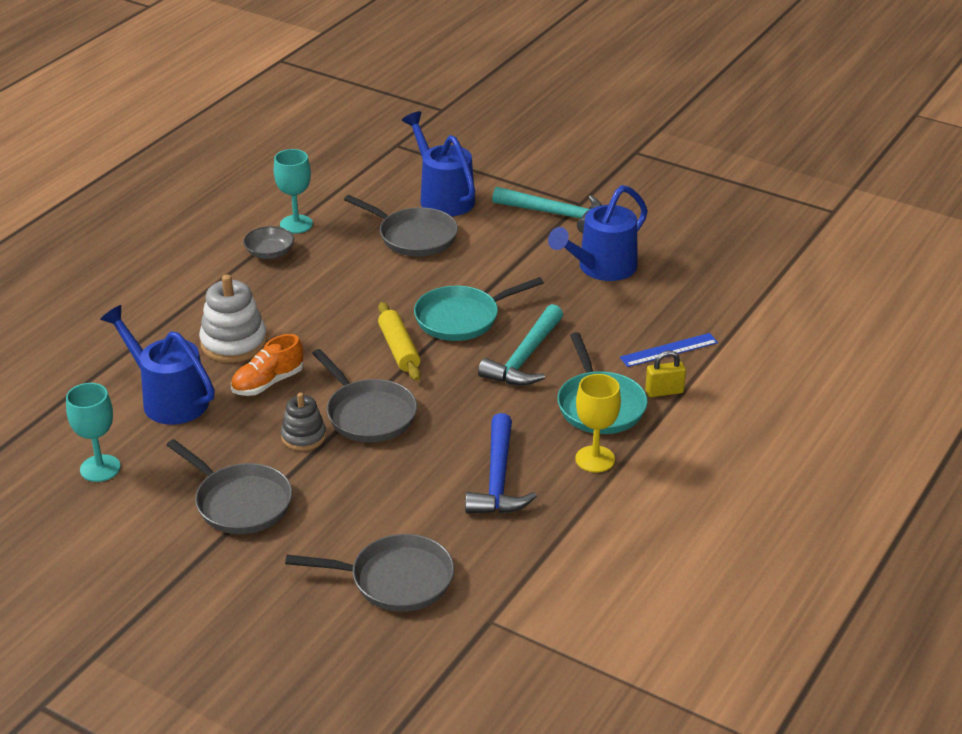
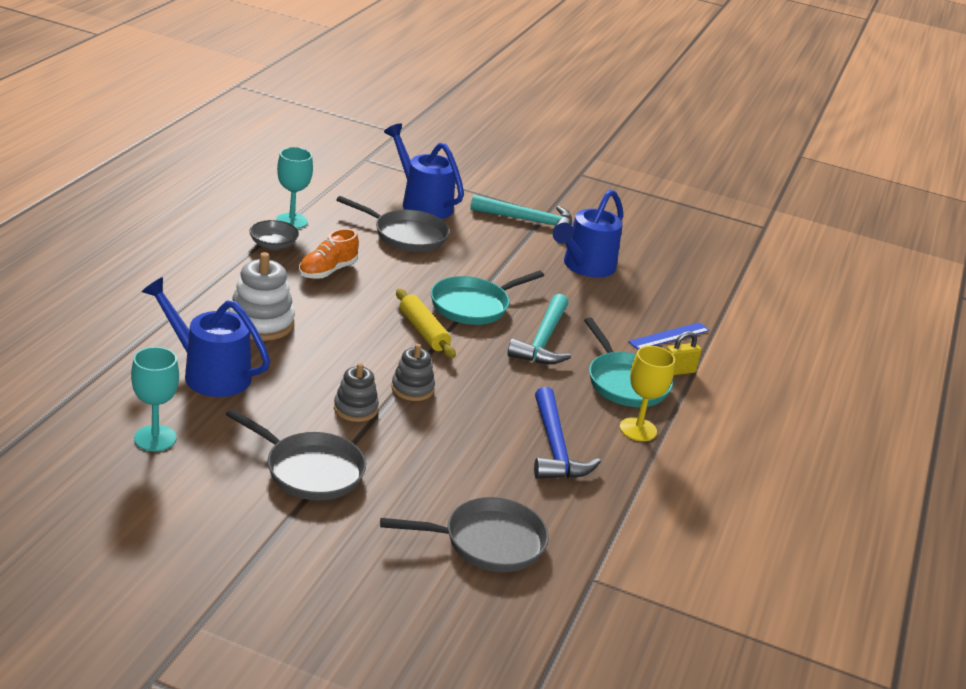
camera: 15 degrees left, 5 degrees down
(268, 383) = (305, 359): orange shoe -> orange shoe (327, 271)
(368, 414) = (412, 388): grey pan -> grey stacking toy

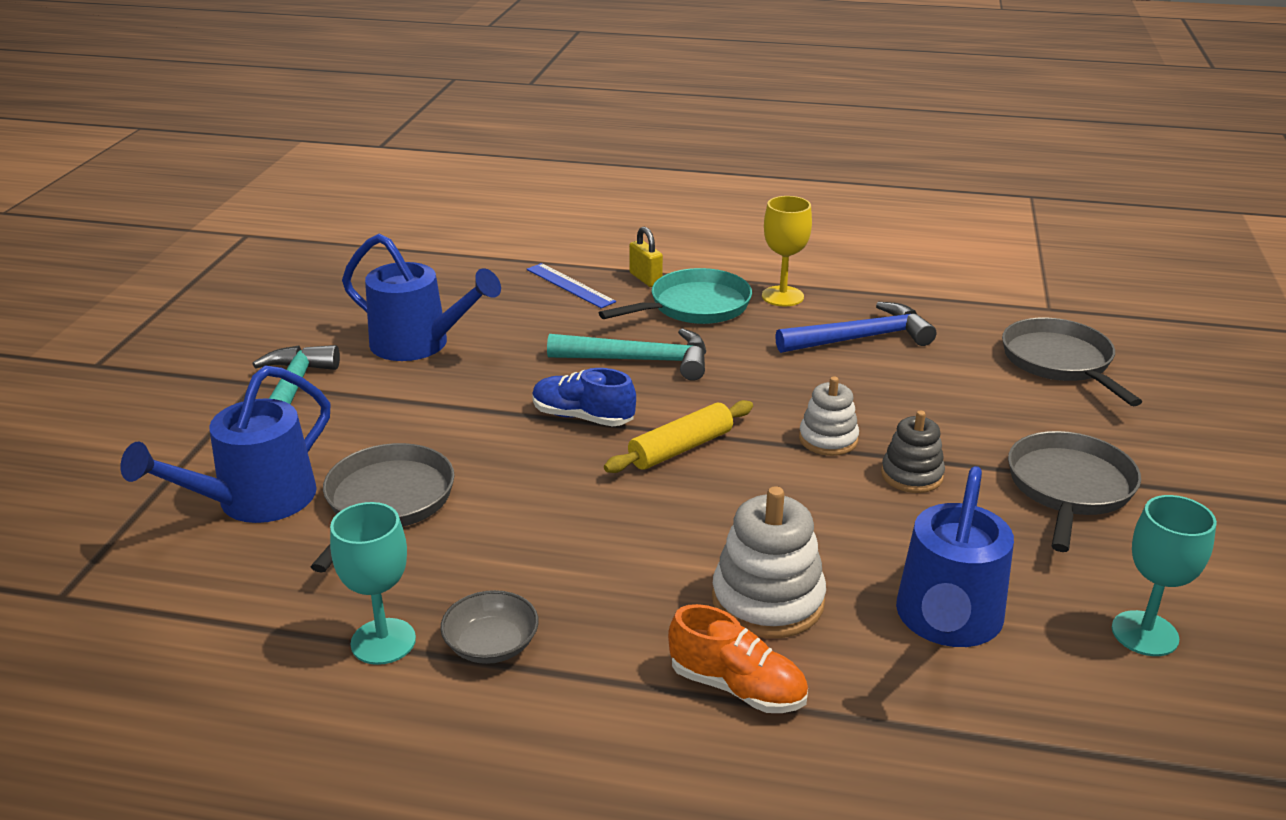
camera: 95 degrees left, 0 degrees up
(327, 271) = (556, 563): orange shoe -> orange shoe (737, 687)
(412, 388) = (828, 439): grey stacking toy -> white stacking toy
(473, 306) = (582, 417): turquoise pan -> blue shoe

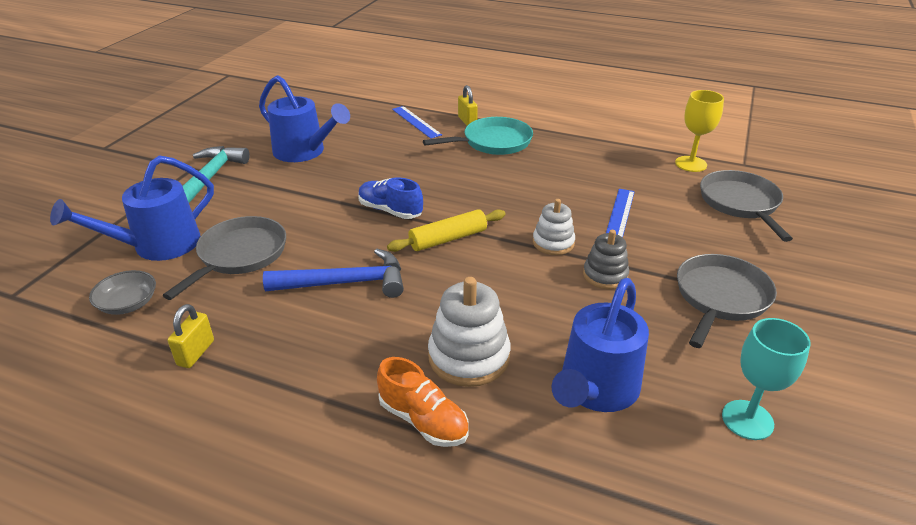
camera: 10 degrees right, 5 degrees up
(383, 641) = (196, 353): turquoise goblet -> yellow padlock
(491, 645) = (265, 365): grey bowl -> grey bowl (128, 304)
(640, 360) = (443, 175): turquoise hammer -> none
(782, 296) = (555, 140): yellow goblet -> yellow goblet (691, 164)
(861, 338) = (601, 174): blue hammer -> blue hammer (346, 283)
(905, 392) = (619, 214): none -> blue ruler

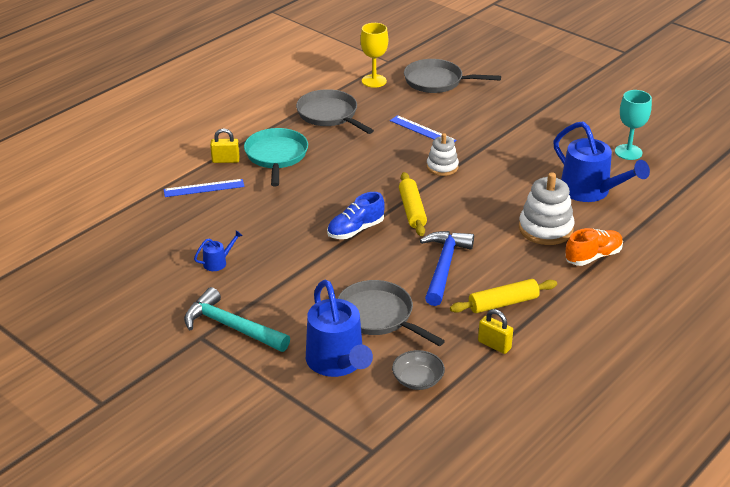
camera: 70 degrees left, 0 degrees up
(284, 345) = (503, 303): none -> yellow rolling pin
(305, 152) = (218, 262): blue watering can -> blue watering can, size x0.44
(605, 275) = (489, 157): grey stacking toy -> none
(720, 298) = (530, 125): grey pan -> grey pan (329, 115)

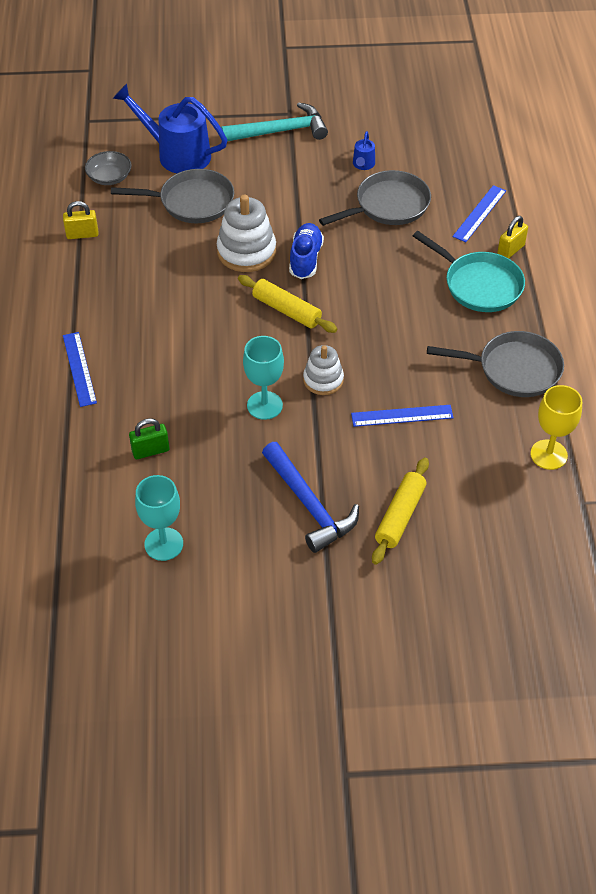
camera: 135 degrees right, 15 degrees up
(437, 81) = (487, 508): grey pan -> grey pan (388, 205)
(444, 266) = (193, 274): blue hammer -> blue hammer (309, 505)
(494, 175) = (264, 405): none -> turquoise goblet
(503, 303) = (111, 272): yellow rolling pin -> yellow rolling pin (400, 516)
(545, 229) = (149, 371): white stacking toy -> white stacking toy (246, 251)
(591, 192) = (150, 451): blue watering can -> green padlock
(593, 256) = (79, 369): orange shoe -> blue ruler

